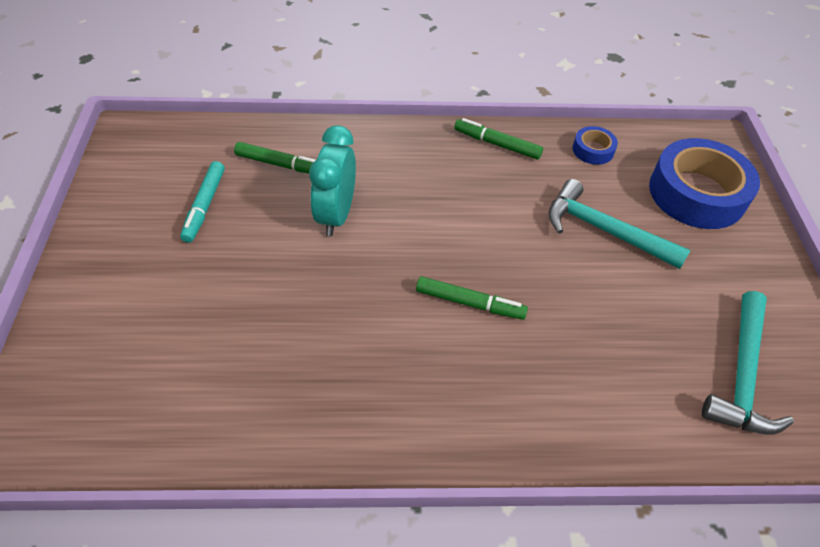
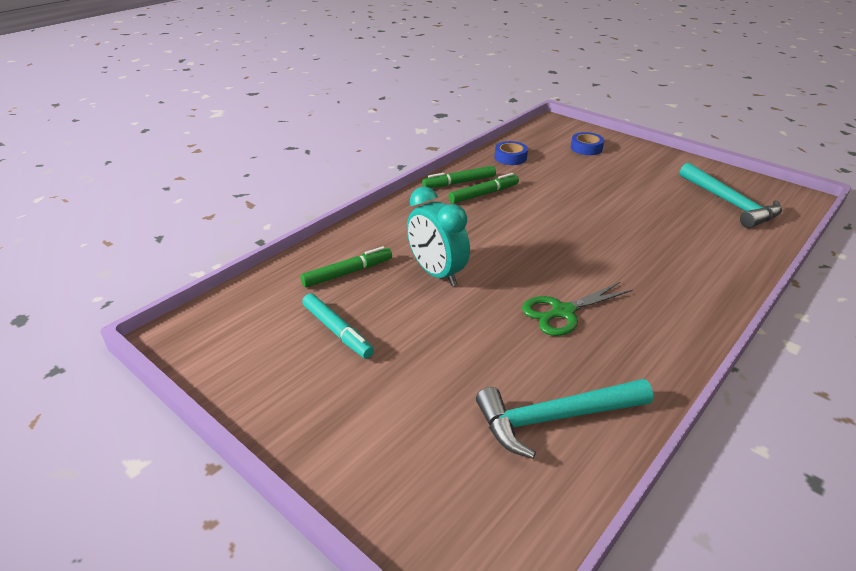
camera: 45 degrees left, 15 degrees down
(366, 329) = (563, 312): none -> green scissors
(470, 303) = (585, 260): green marker -> green marker (484, 194)
(604, 230) = (580, 187): turquoise hammer -> turquoise hammer (554, 418)
(696, 193) = (586, 148): blue tape -> blue tape, size x0.46

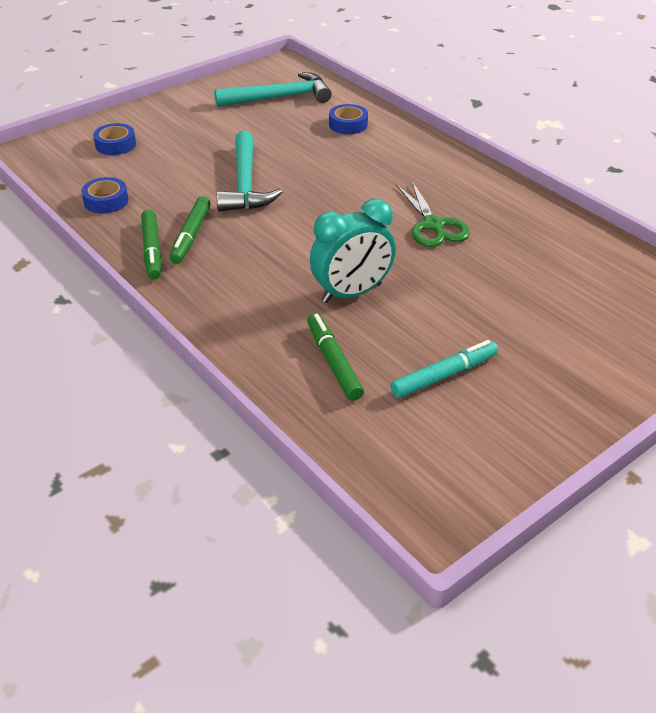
camera: 80 degrees left, 5 degrees up
(484, 194) = (191, 236): green marker -> green marker turned 150 degrees counterclockwise
(554, 418) = (569, 256): turquoise hammer -> turquoise hammer (245, 184)
(714, 245) = (348, 124): none -> blue tape

